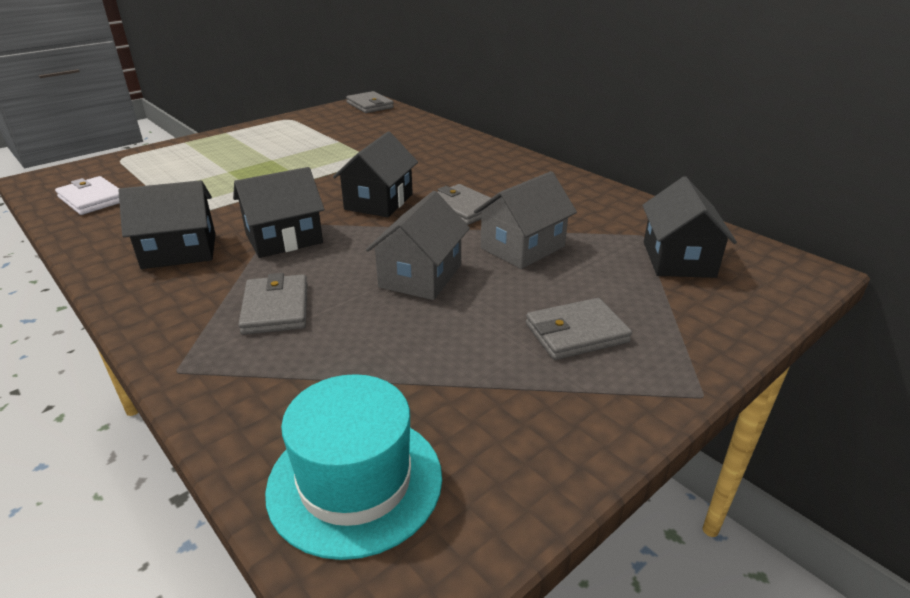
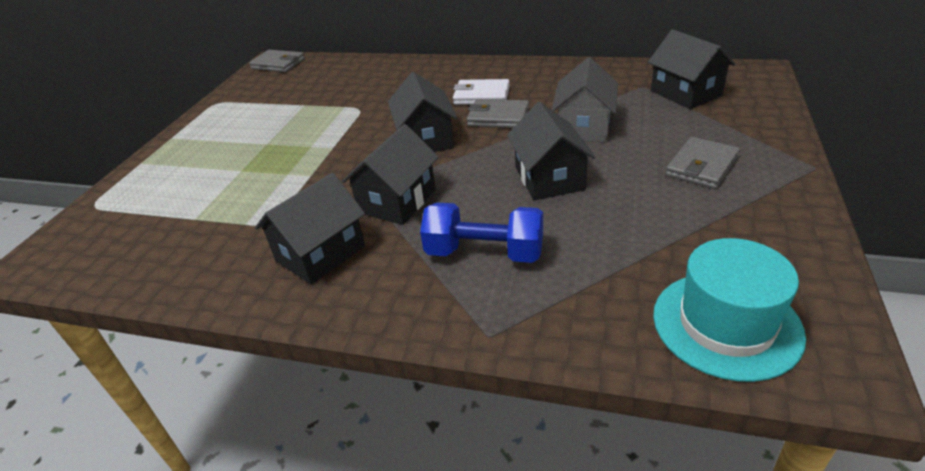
camera: 30 degrees left, 5 degrees up
(92, 199) = (137, 254): white wallet -> white wallet (481, 95)
(276, 308) = (484, 253): grey wallet -> blue dumbbell
(420, 276) = (549, 178): grey house -> black house

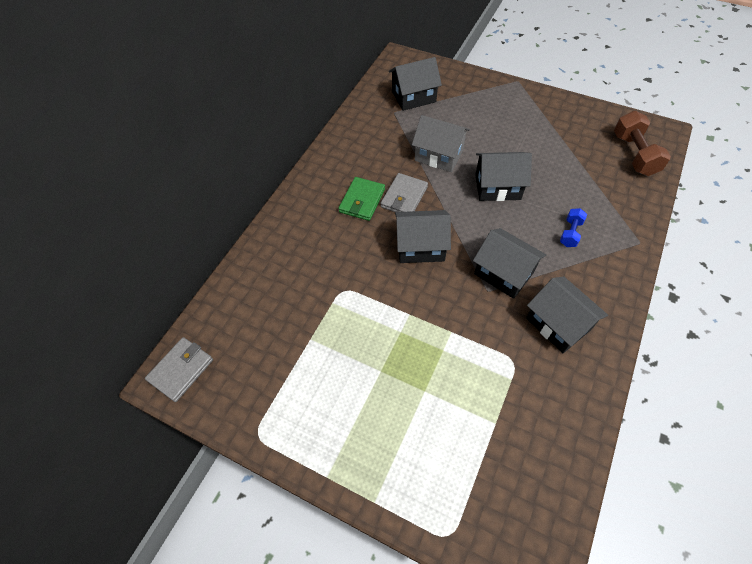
camera: 80 degrees left, 20 degrees up
(481, 95) = (362, 200): white wallet -> green wallet
(484, 253) = (570, 233): blue dumbbell -> blue dumbbell, size x0.56
(702, 166) = (504, 119): grey wallet -> none
(726, 324) = (634, 154): turquoise hat -> brown dumbbell

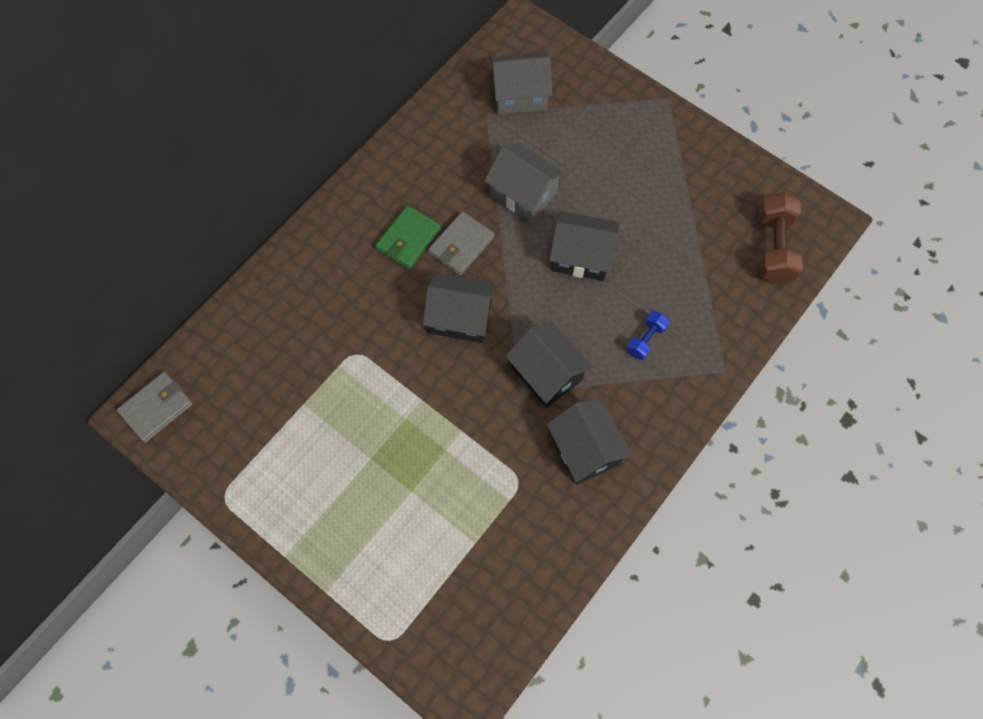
camera: 10 degrees right, 10 degrees up
(413, 97) = (520, 95): black house -> grey house

